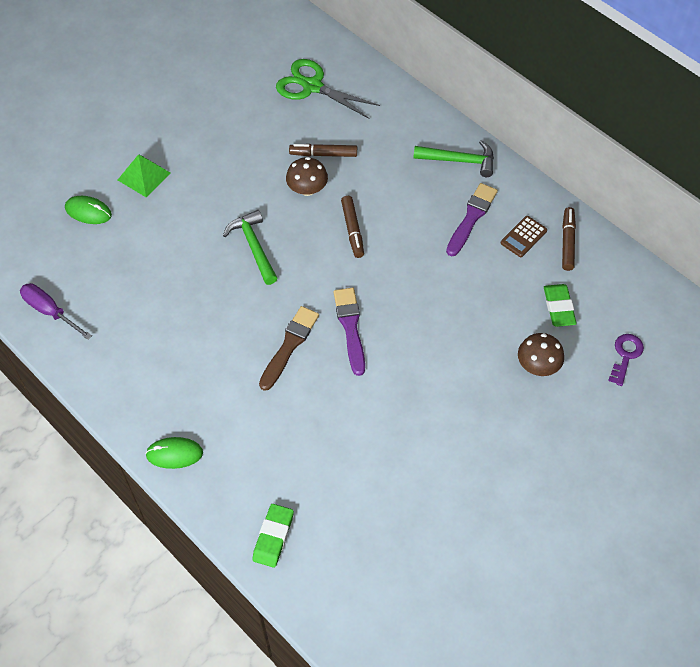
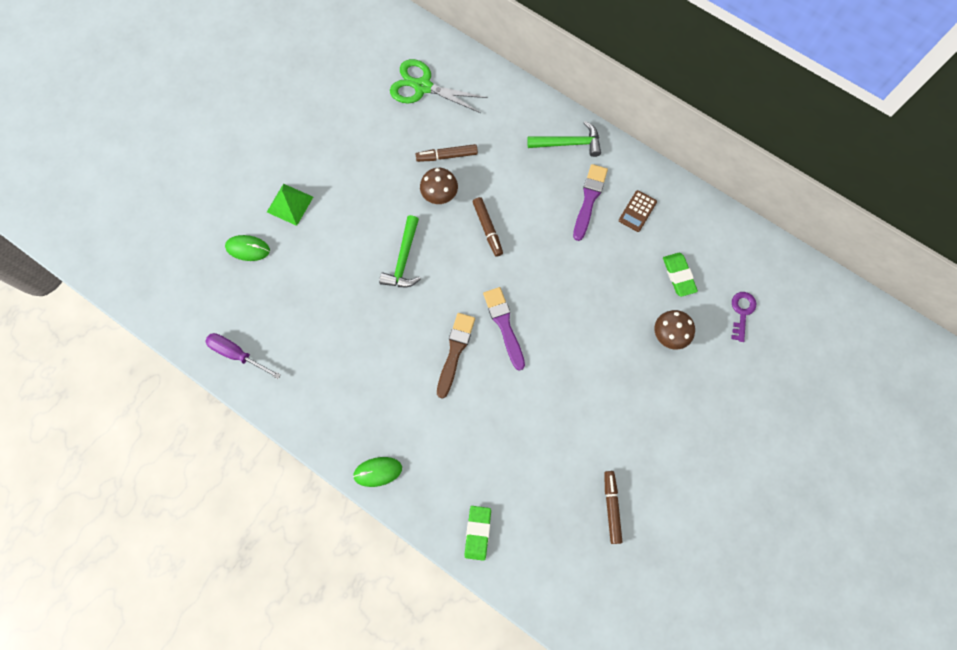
camera: 10 degrees left, 15 degrees up
(253, 246) = (403, 259): green hammer -> green hammer turned 135 degrees counterclockwise
(567, 242) = (676, 210): brown marker -> brown marker (611, 507)

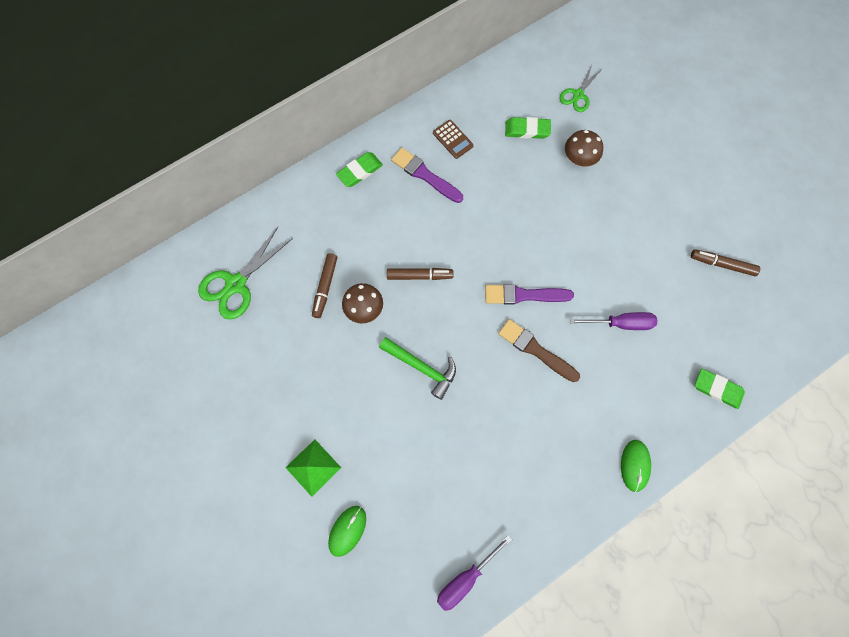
camera: 70 degrees left, 0 degrees up
(510, 422) = (621, 323): none -> purple screwdriver
(569, 143) = (360, 171): green hammer -> green eraser
(742, 312) = (578, 95): purple key -> green scissors

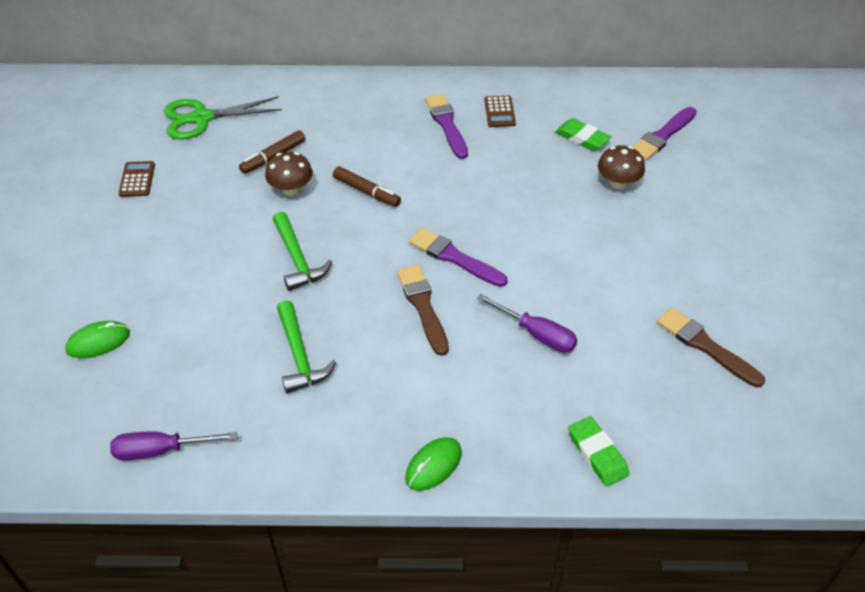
camera: 35 degrees right, 25 degrees down
(241, 375) = (137, 179): none -> brown calculator
(313, 467) = (122, 277): green pyramid -> none
(360, 171) = (389, 95): green eraser -> none
(490, 444) = (300, 356): none -> green hammer
(578, 95) = (662, 136): green scissors -> purple brush
(722, 264) = (705, 346): brown marker -> brown brush

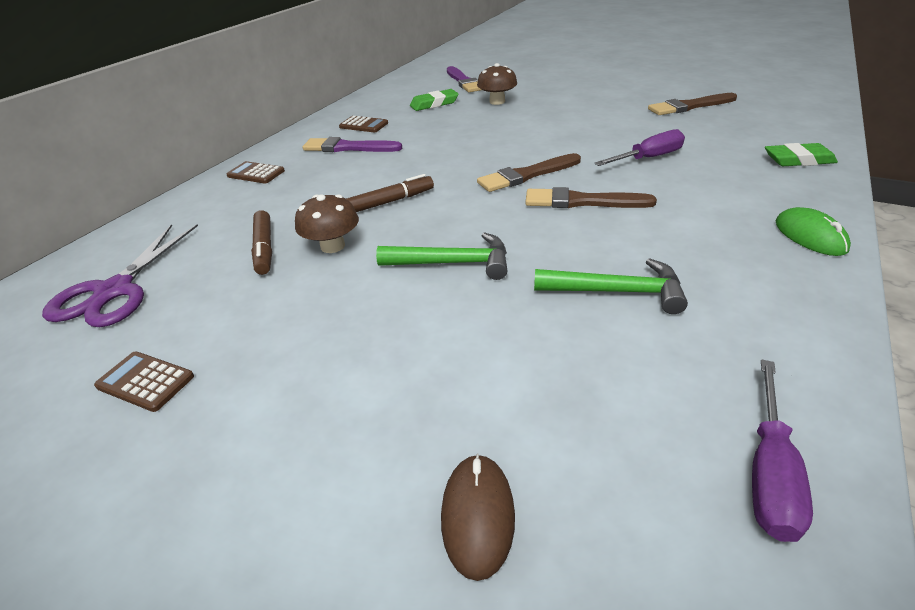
camera: 60 degrees left, 10 degrees down
(98, 342) = (478, 515): green mouse -> brown mouse
(201, 118) = (114, 291): green scissors -> purple scissors
(372, 95) = (256, 173): none -> brown calculator
(454, 257) = (527, 175): purple brush -> brown brush

